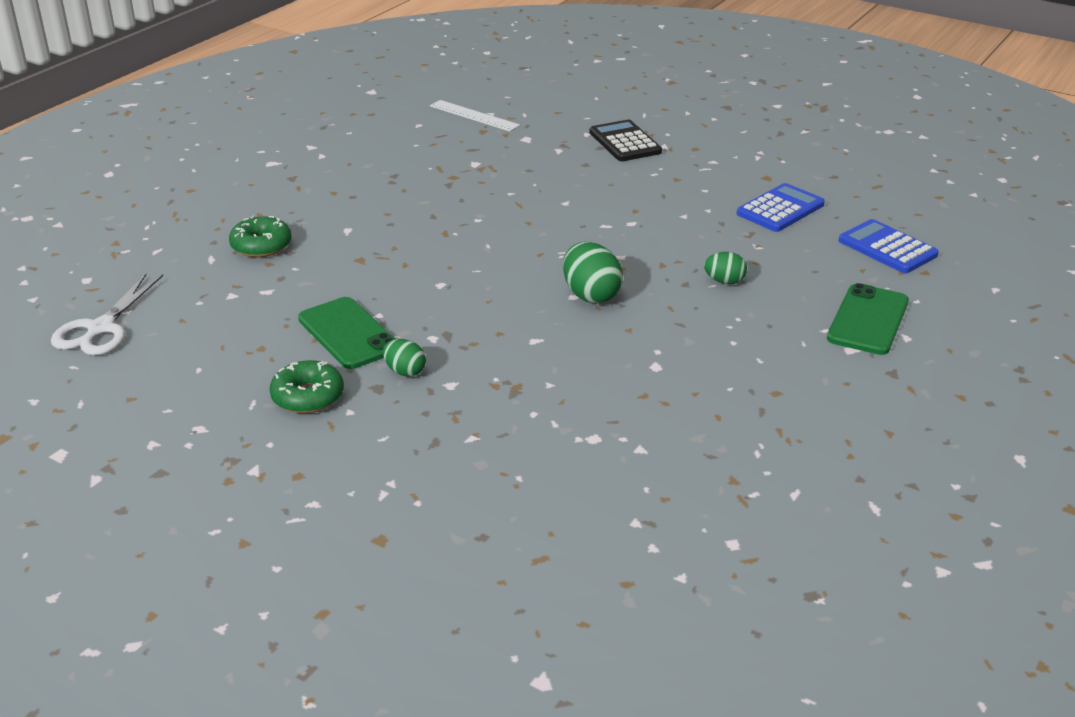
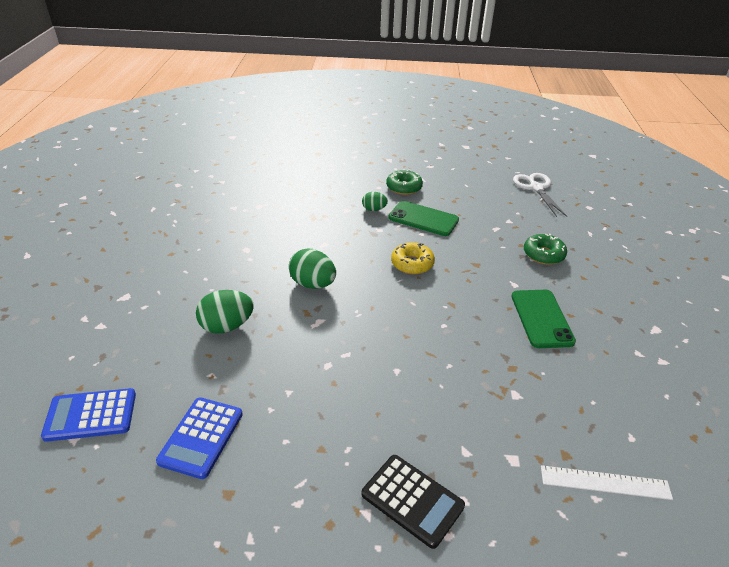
camera: 150 degrees right, 5 degrees up
(440, 282) = (412, 264): none -> yellow donut
(724, 281) = (227, 326): green egg -> green egg, size x1.69
(868, 320) = (112, 324): green phone -> green phone (541, 318)
(887, 248) = (90, 415): blue calculator -> blue calculator turned 150 degrees clockwise

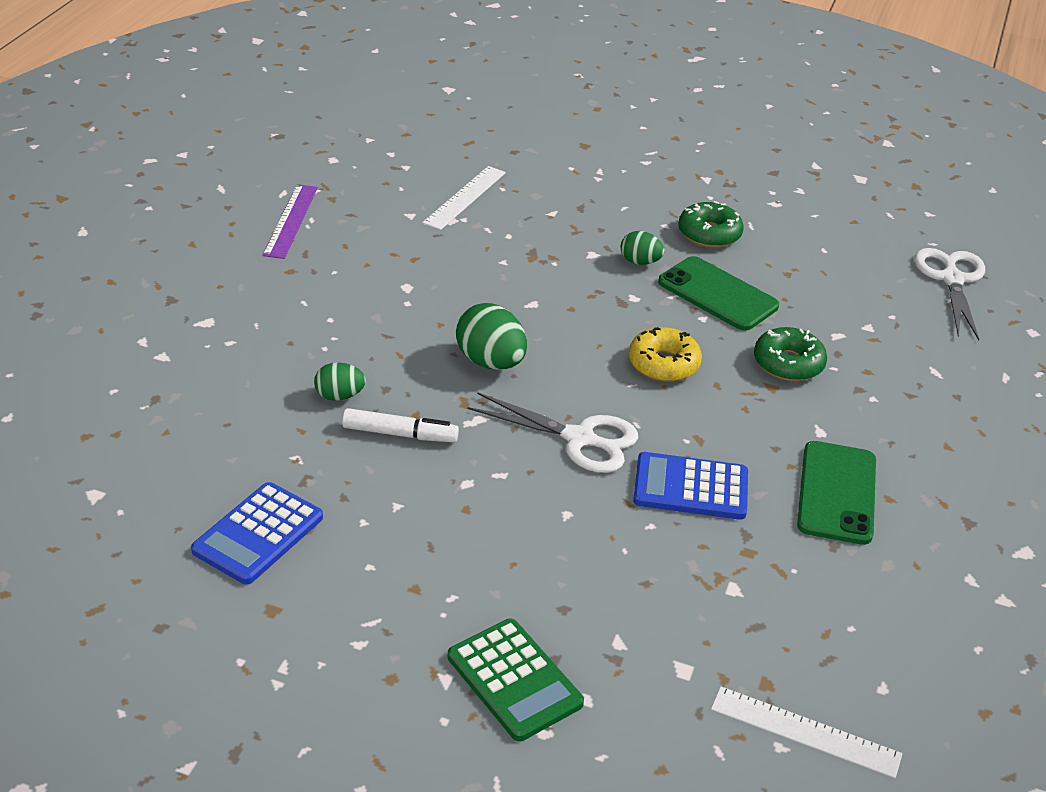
camera: 15 degrees right, 0 degrees up
(90, 415) = (122, 472): blue calculator -> blue calculator (690, 488)
(162, 224) = (291, 221): none -> purple ruler
(227, 326) = (339, 396): green egg -> green egg, size x0.59
(262, 192) = (465, 197): none -> white ruler
(274, 342) = (400, 434): none -> white marker
(384, 320) = (579, 438): none -> white scissors
(412, 500) = (514, 680): black calculator -> green calculator
(543, 254) = (898, 395): green donut -> green donut (788, 363)

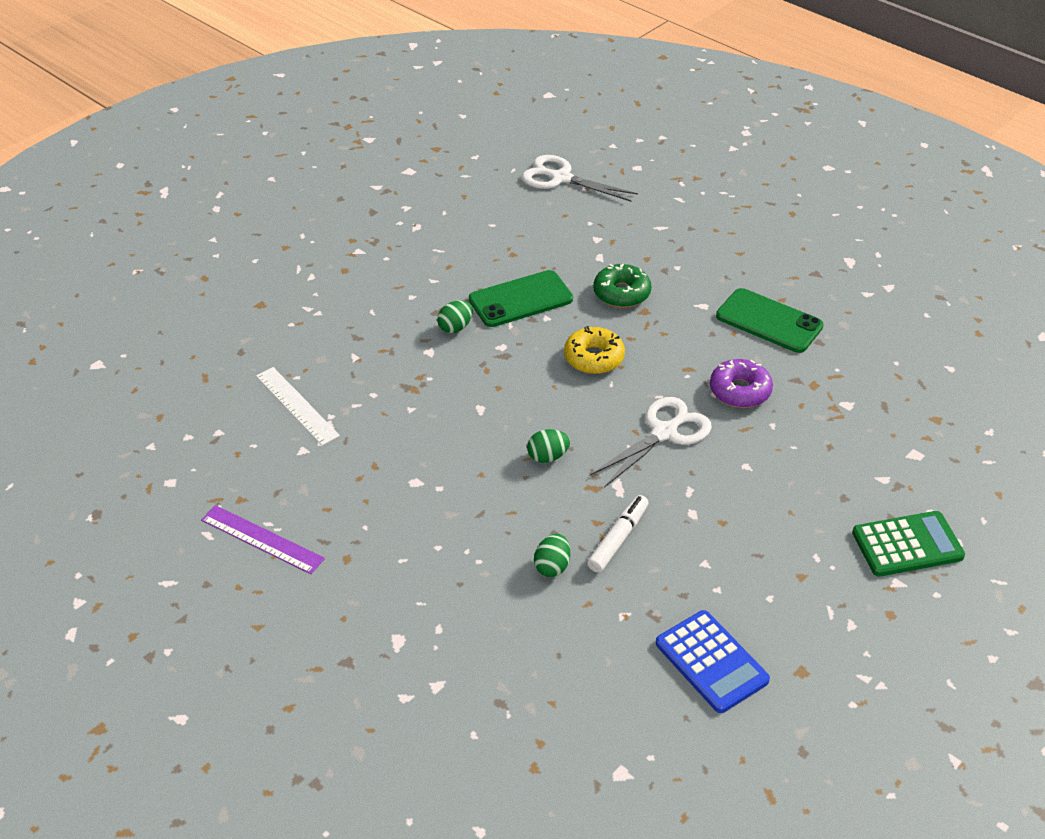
camera: 65 degrees left, 5 degrees up
(490, 362) = (547, 457): green egg -> green egg, size x0.59
(690, 488) = (740, 391): blue calculator -> purple donut
(709, 234) = (438, 276): green donut -> none
(805, 732) = (980, 416): white ruler -> none

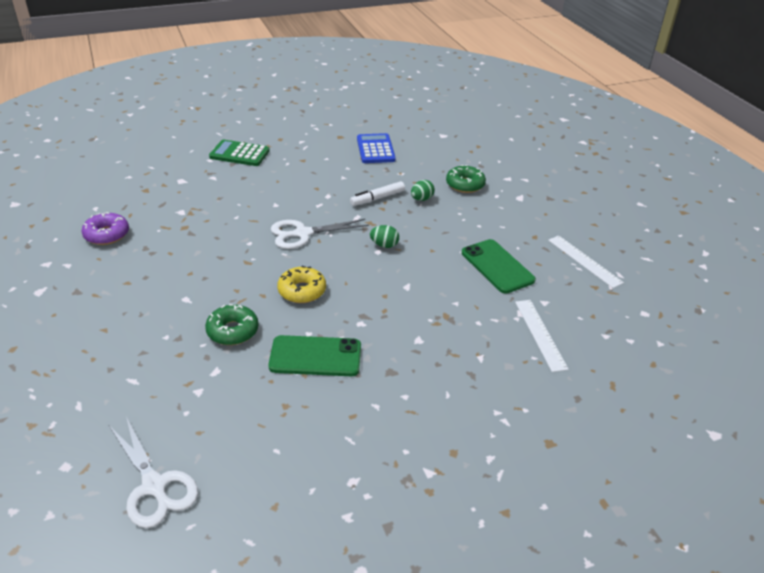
camera: 155 degrees left, 5 degrees down
(262, 539) = (584, 261): purple ruler -> white ruler
(455, 327) = (385, 352): green egg -> none
(502, 633) = (465, 185): none -> green donut
(740, 391) = (232, 239): purple donut -> purple donut (107, 234)
(769, 321) = (157, 271): green phone -> green phone (497, 266)

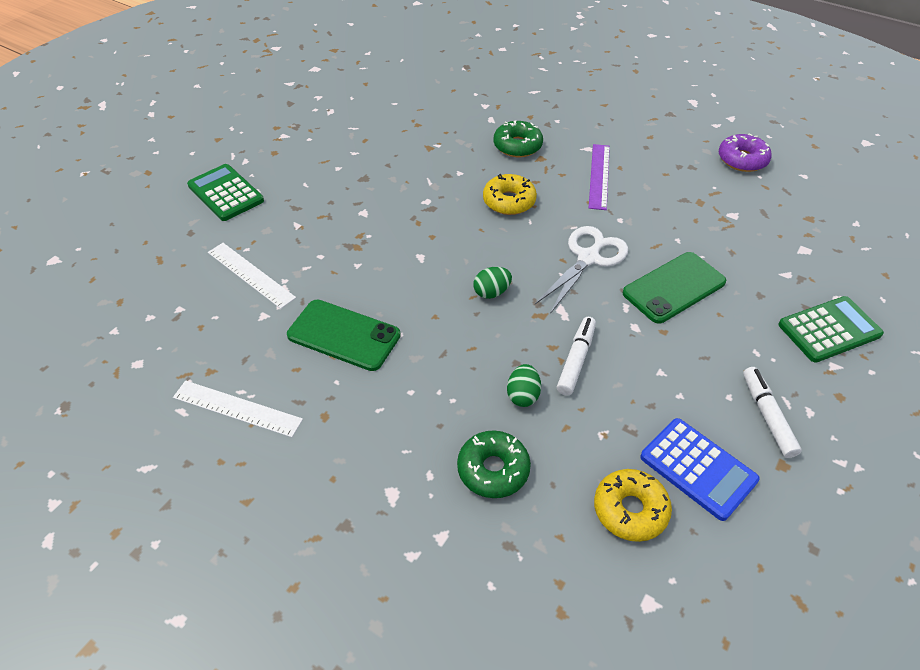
camera: 145 degrees right, 10 degrees up
(154, 486) = (443, 62): white scissors -> none
(214, 274) = (599, 176): none -> purple ruler
(315, 356) = (433, 160): green phone -> green phone (674, 287)
(321, 147) = (767, 416): none -> white marker
(419, 153) = (630, 510): none -> yellow donut
(528, 424) = (225, 193): none -> green calculator

